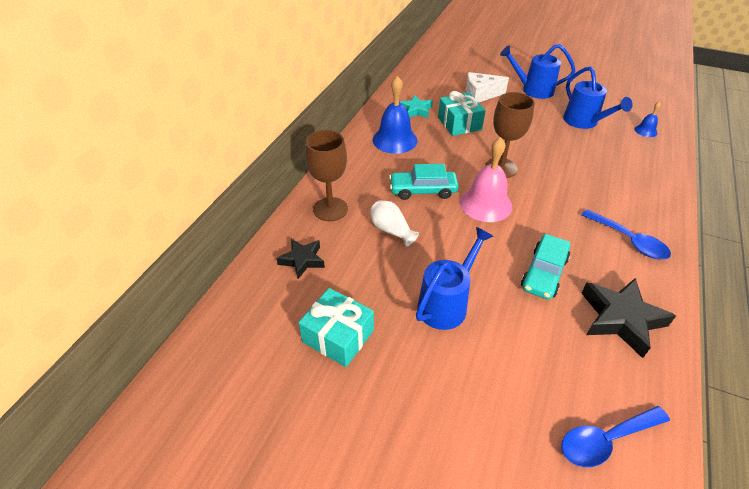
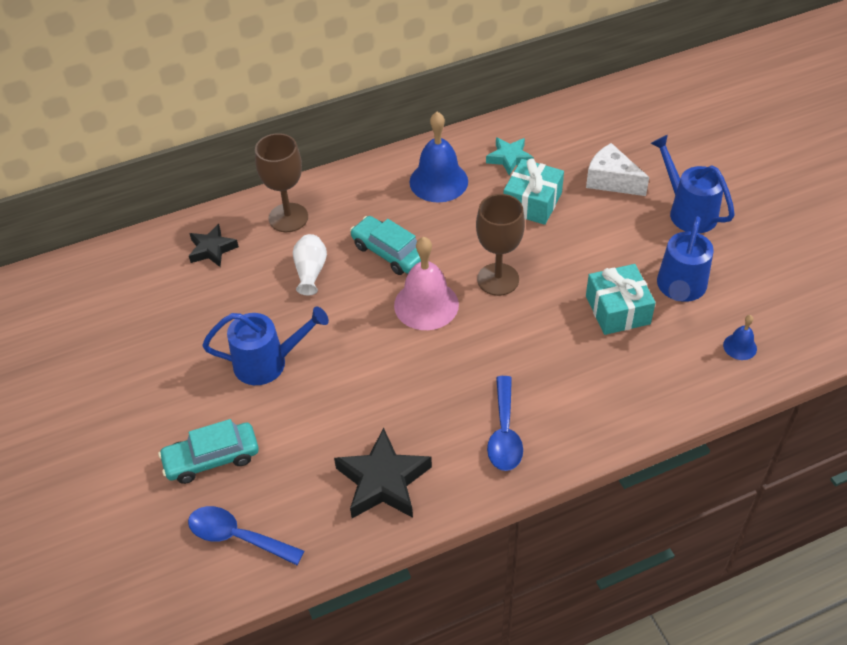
camera: 45 degrees right, 5 degrees up
(338, 336) = (164, 327): turquoise gift -> turquoise gift (617, 310)
(544, 273) = (380, 399): turquoise car -> turquoise car (211, 458)

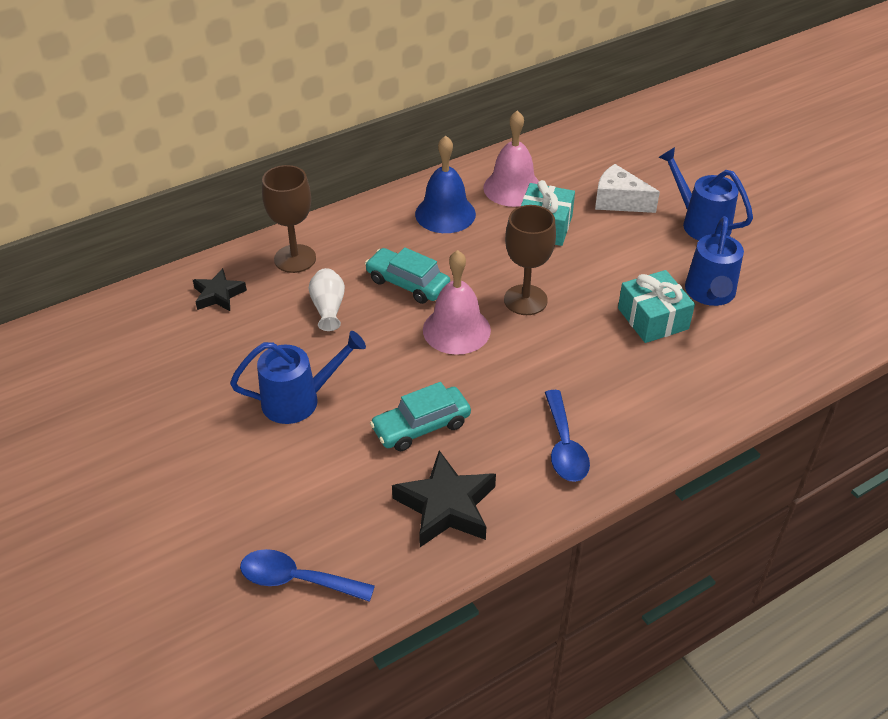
camera: 10 degrees left, 5 degrees down
(211, 458) = (254, 502): turquoise car -> turquoise car (421, 426)
(509, 158) = (512, 188): turquoise star -> pink bell
(740, 346) = (782, 342): blue bell -> none

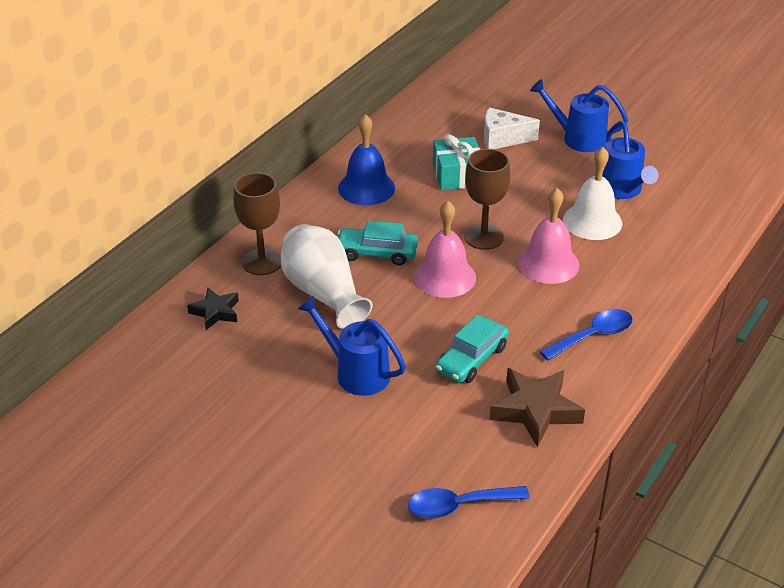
camera: 25 degrees left, 5 degrees down
(300, 400) = (355, 372): blue watering can -> blue watering can turned 105 degrees counterclockwise
(328, 308) = (323, 293): white vase -> white vase, size x1.90
(446, 506) = (535, 410): black star -> brown star
(512, 188) = (408, 151): pink bell -> pink bell (548, 263)
(564, 446) = (592, 336): blue spoon -> blue spoon turned 90 degrees counterclockwise
(653, 318) = (592, 221): turquoise gift -> white bell

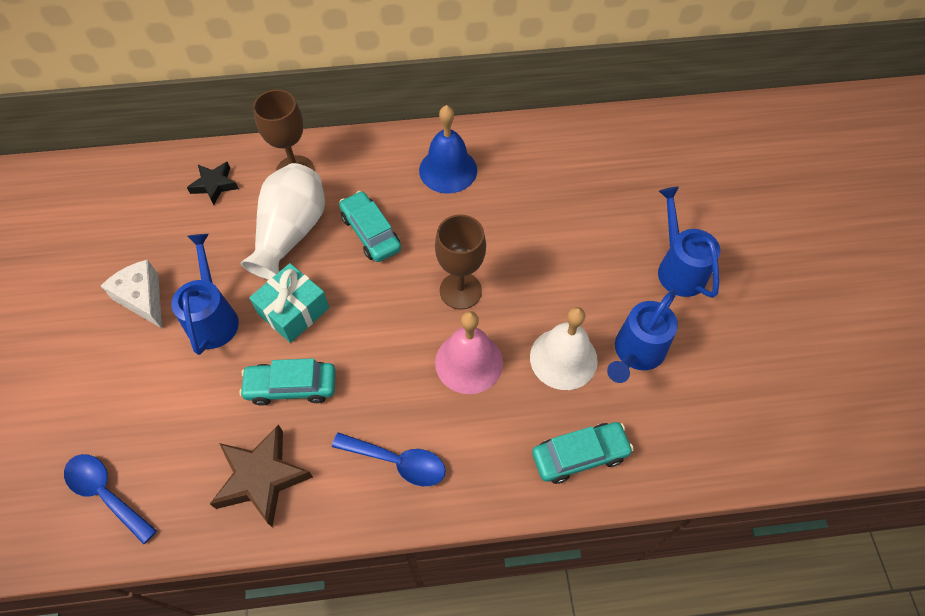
camera: 50 degrees right, 20 degrees up
(445, 277) = (381, 298): pink bell -> none
(457, 175) = (527, 216): turquoise gift -> turquoise gift (293, 311)
(502, 139) = (614, 214): white cheese -> white cheese (143, 299)
(672, 253) = (580, 455): none -> turquoise car

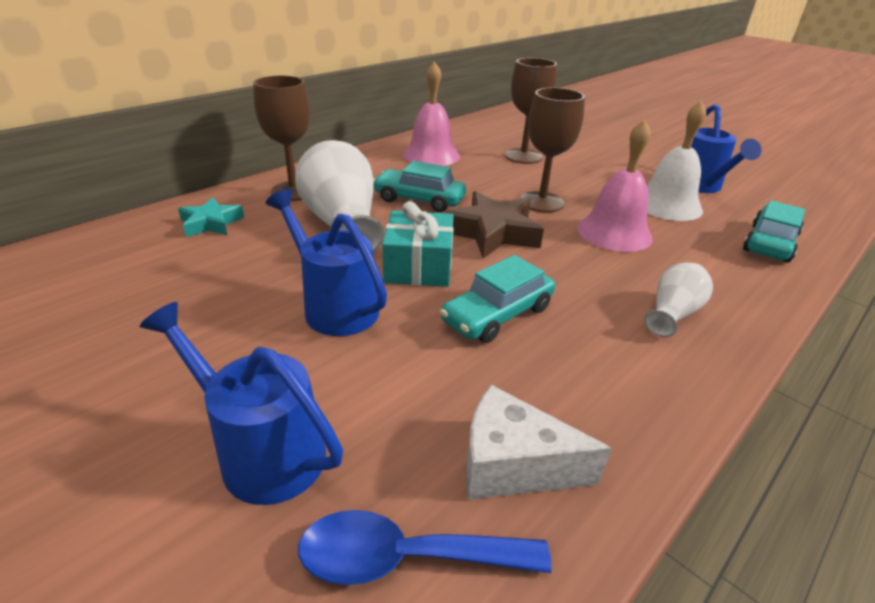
camera: 40 degrees left, 25 degrees down
(143, 299) = (216, 330): white cheese -> white cheese (512, 465)
(214, 185) = (211, 223): black star -> turquoise star
(262, 478) = (581, 399): brown star -> brown star (492, 232)
(397, 462) = (672, 313): blue spoon -> white vase
(448, 170) = (431, 155): blue bell -> pink bell
(528, 214) = (523, 156): none -> brown goblet
(678, 268) = (649, 148): blue watering can -> blue watering can (261, 450)

